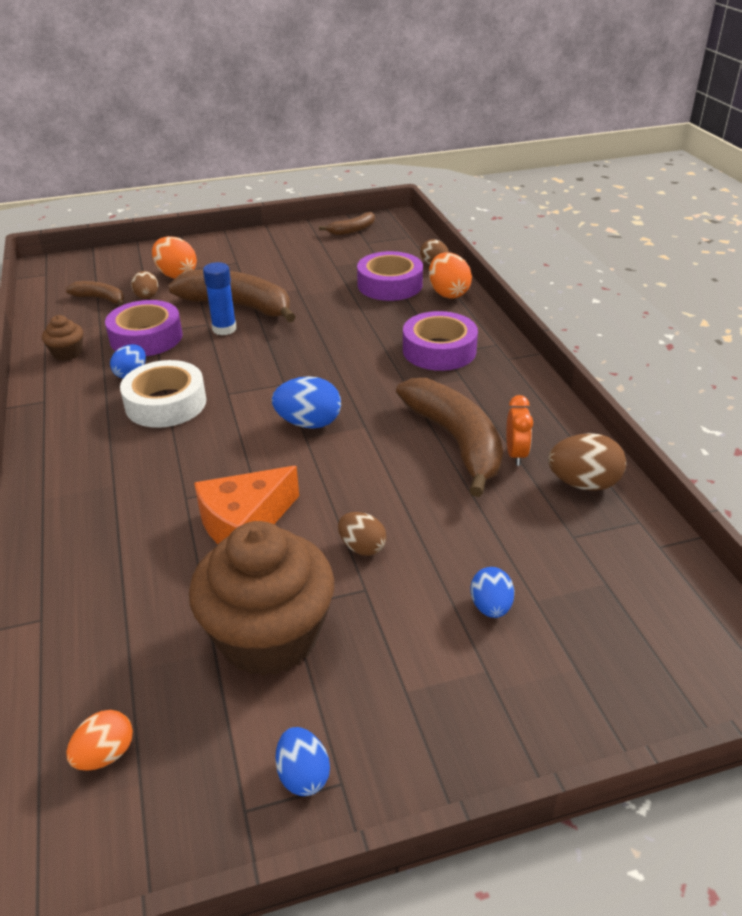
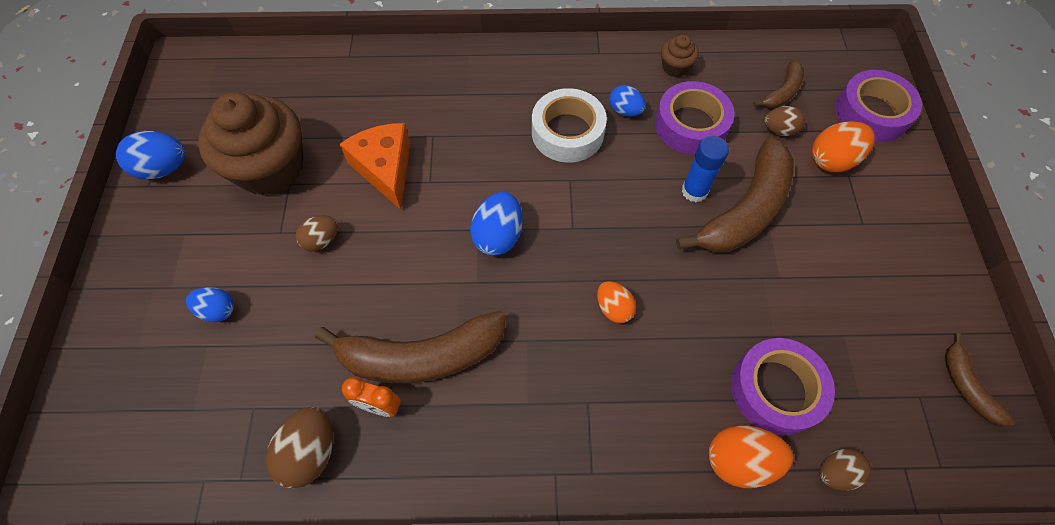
camera: 105 degrees right, 25 degrees up
(105, 754) = (232, 84): orange egg -> orange egg (613, 308)
(303, 775) = (163, 168): blue egg -> blue egg, size x1.54
(439, 350) = (595, 398): purple tape -> purple tape (871, 113)

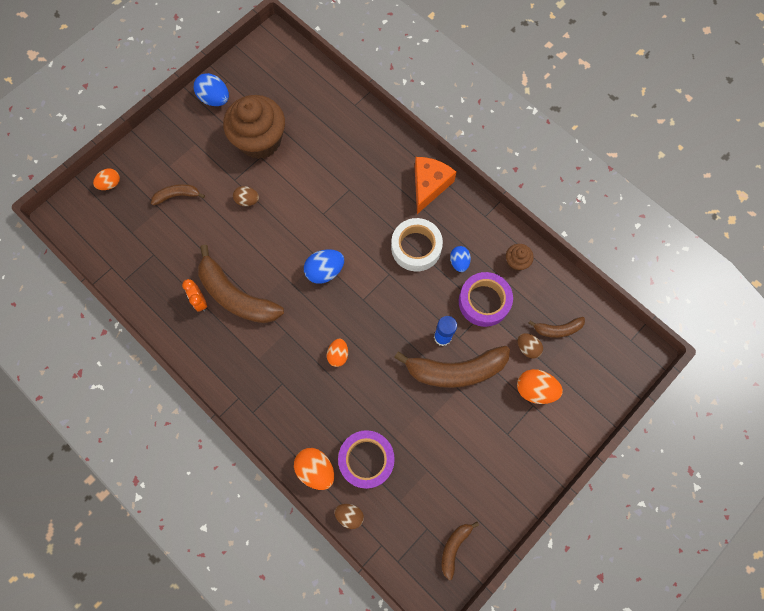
camera: 45 degrees right, 10 degrees up
(98, 376) = (110, 184): none -> orange egg
(218, 310) = (177, 196): blue egg -> brown banana
(310, 452) = (157, 294): brown egg -> none
(385, 169) = (309, 188): orange cheese -> orange cheese (429, 185)
(871, 113) = (592, 387): purple tape -> none

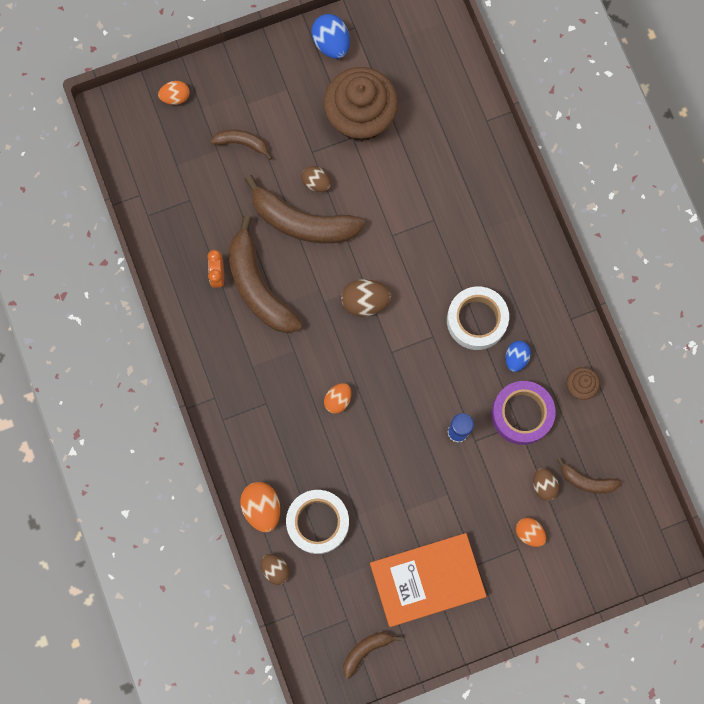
camera: 25 degrees right, 5 degrees up
(325, 271) = (365, 302): blue egg -> brown egg
(366, 460) = (318, 522): purple tape -> white tape
(429, 185) = (525, 255): orange cheese -> none
(455, 370) = (454, 473): brown banana -> brown banana (302, 222)
(475, 465) = (427, 580): none -> orange book
(535, 389) = (529, 533): orange egg -> orange egg, size x0.65

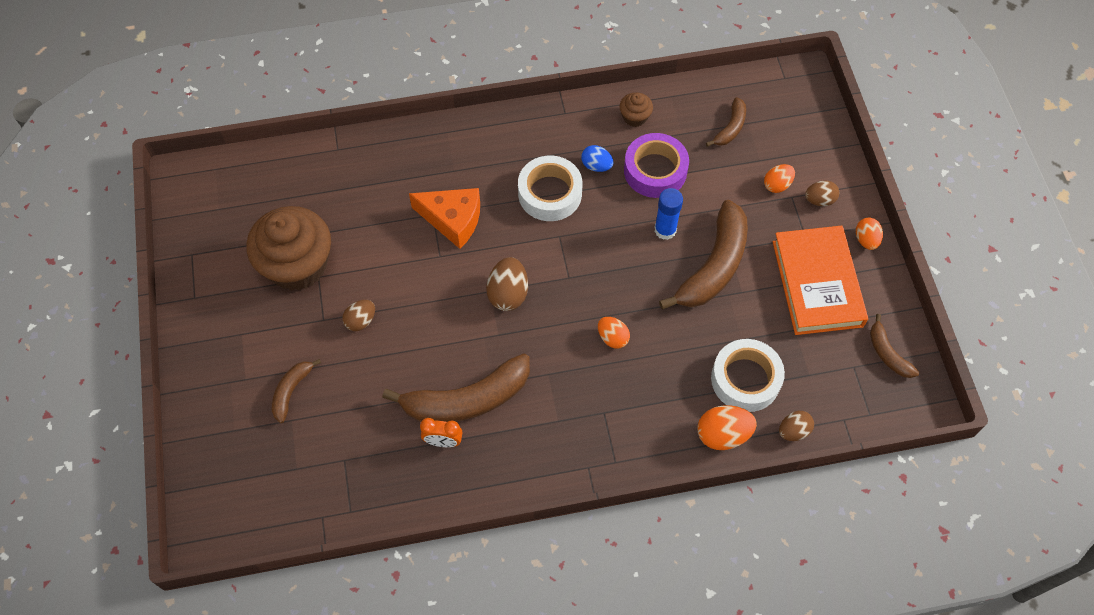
camera: 80 degrees left, 15 degrees down
(175, 97) = (212, 457): orange egg -> orange egg (866, 240)
(302, 222) = (402, 342): brown banana -> brown banana (713, 266)
(331, 44) = (203, 280): blue egg -> none
(431, 239) = (453, 220): none -> orange cheese
(544, 485) = (730, 164): brown egg -> brown egg (819, 200)

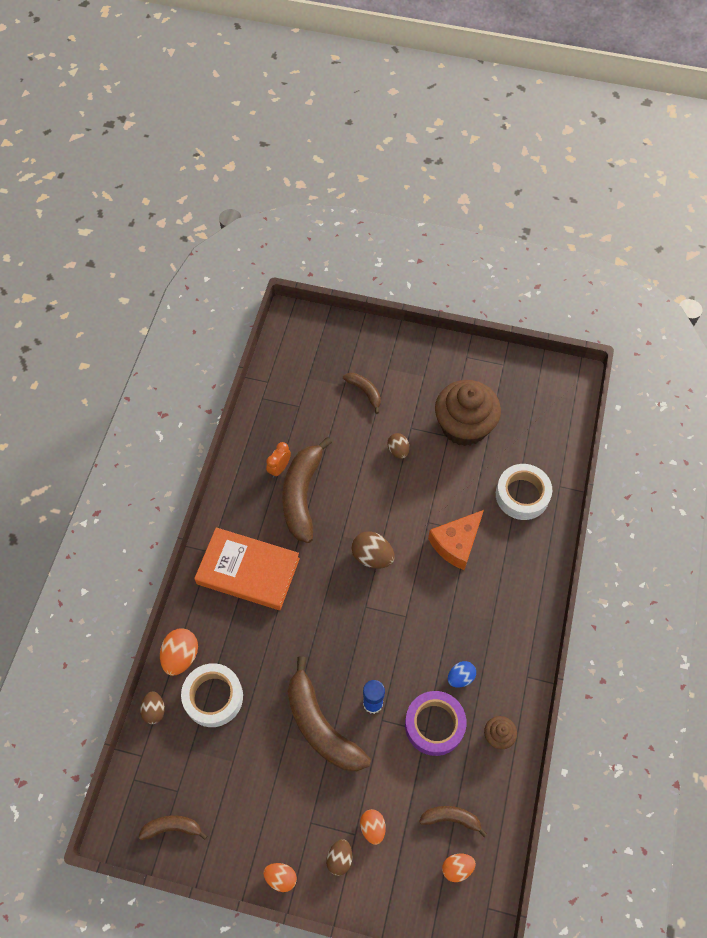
camera: 115 degrees right, 0 degrees up
(550, 193) = (449, 627): white tape -> white tape (522, 495)
(612, 338) = (298, 615): orange egg -> orange egg (457, 868)
(730, 128) = (451, 818): brown banana -> brown banana turned 135 degrees clockwise
(817, 283) = (262, 805): orange book -> orange book (248, 571)

